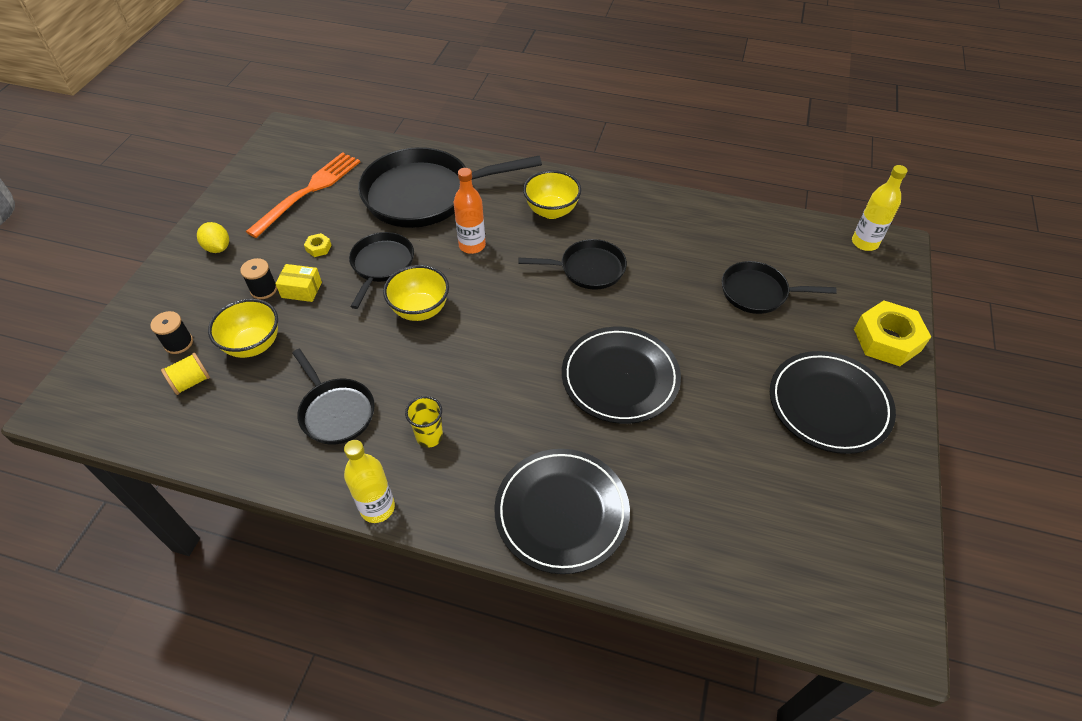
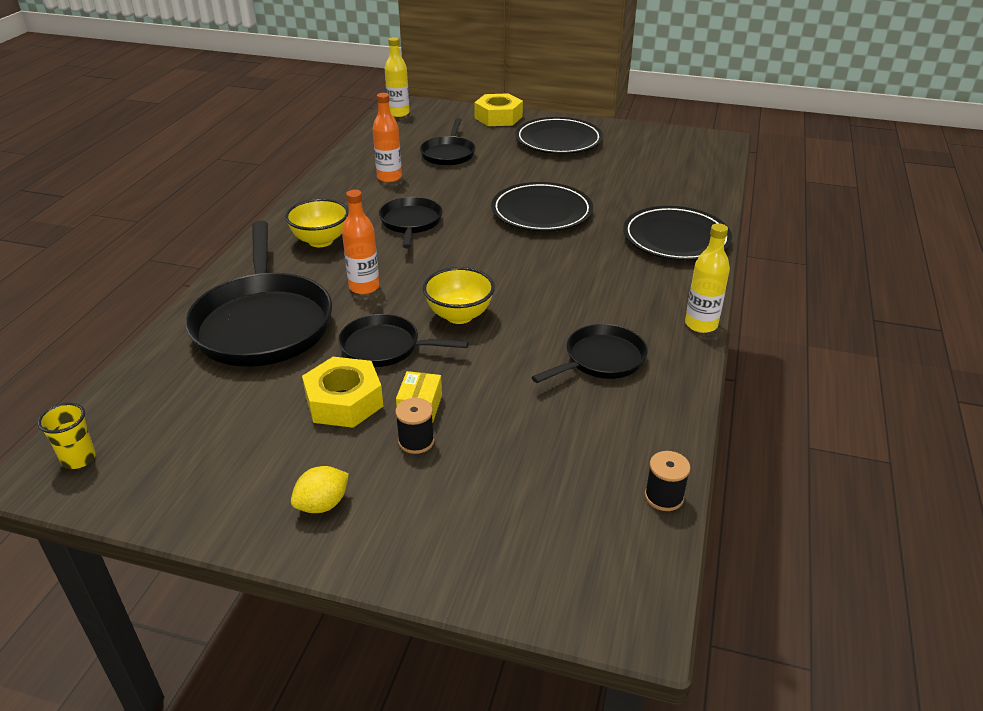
camera: 90 degrees left, 15 degrees down
(178, 343) = (511, 508): black spool -> black spool (664, 497)
(191, 382) = (575, 481): yellow spool -> none
(253, 345) = (512, 435): yellow bowl -> none
(309, 191) = (217, 425): orange fork -> none
(318, 248) = (344, 401): yellow nut -> yellow nut, size x2.34
(429, 436) = (619, 301): yellow cup -> yellow cup (79, 459)
(687, 246) = (389, 177): none -> orange bottle

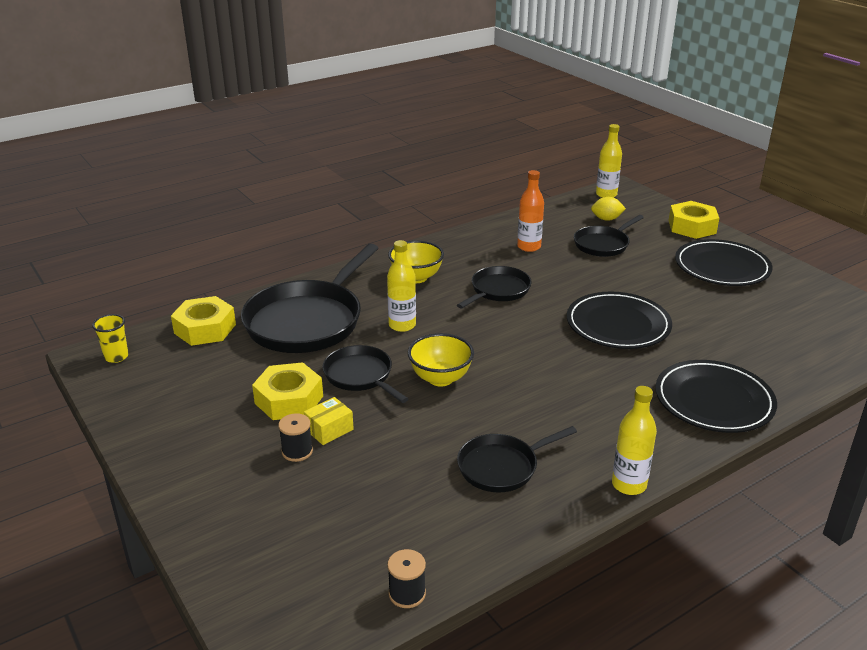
camera: 40 degrees right, 5 degrees down
(154, 380) = (205, 329): none -> yellow nut
(322, 504) = (195, 458): yellow lemon -> yellow lemon (606, 219)
(364, 287) = (402, 325): orange bottle -> yellow bottle
(601, 359) = (502, 467): black pan -> black pan turned 150 degrees clockwise

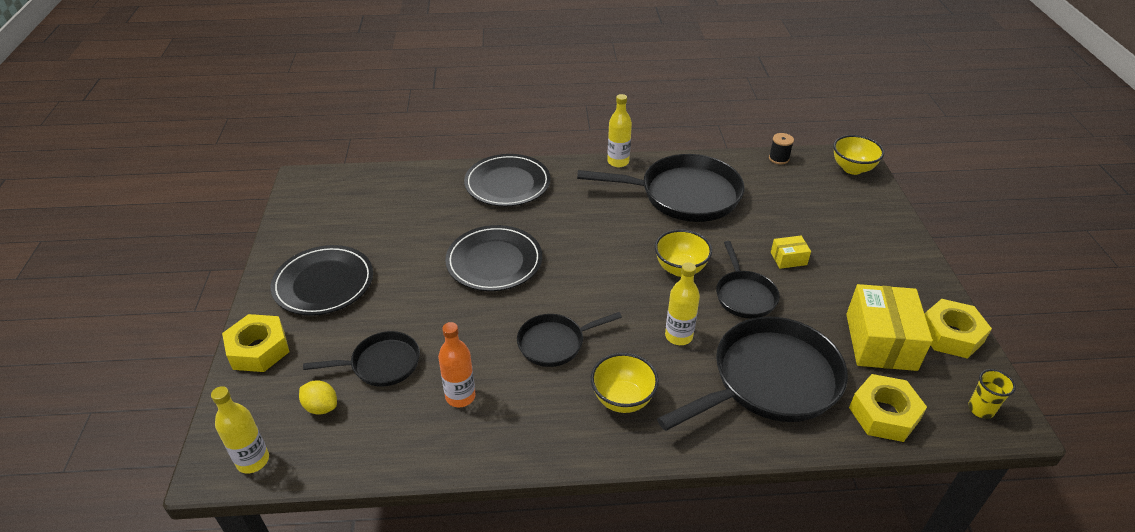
camera: 150 degrees left, 10 degrees up
(210, 380) = (881, 341): none -> yellow box
(276, 623) = (852, 168): none -> yellow bowl
(289, 400) = (813, 295): yellow nut -> yellow nut (950, 335)
(297, 451) = (817, 251): black spool -> none
(502, 467) = (684, 195): black pan -> black pan, size x1.85

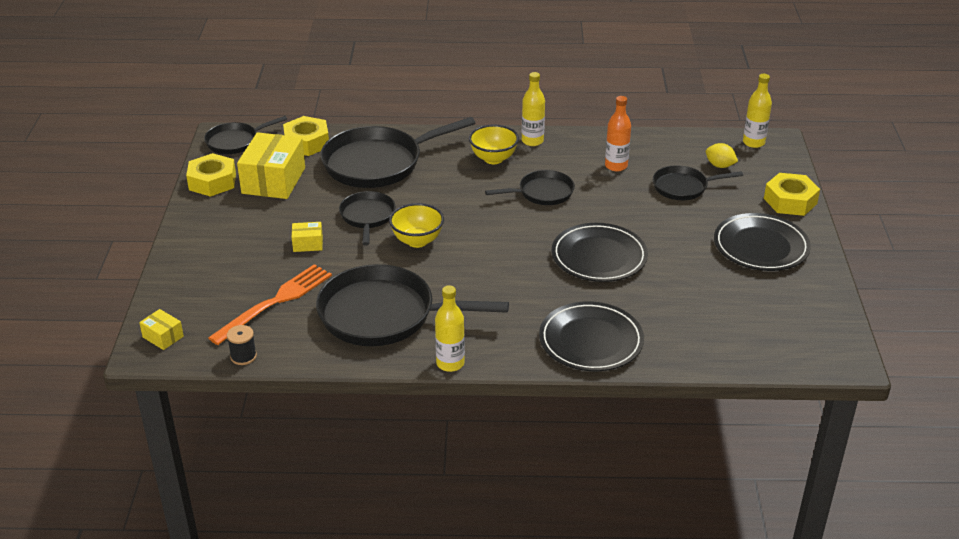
camera: 175 degrees left, 5 degrees down
(678, 336) = (438, 192): yellow bottle -> yellow bottle (532, 141)
(782, 201) = (276, 301): none -> orange fork
(852, 168) = (163, 337): yellow bowl -> yellow box
(980, 409) = (235, 141): yellow cup -> black pan

